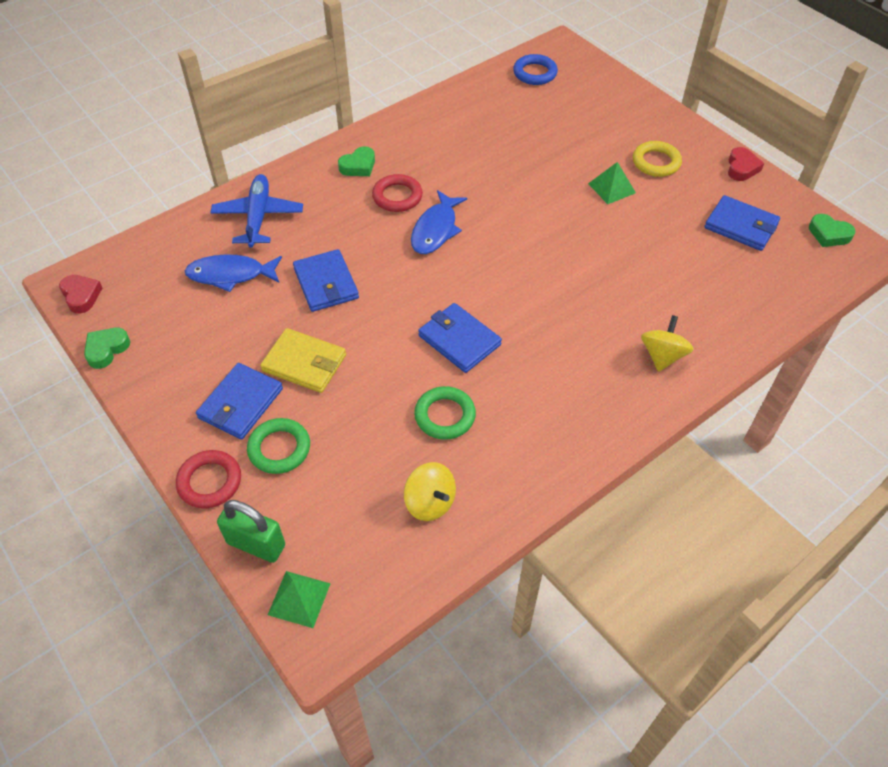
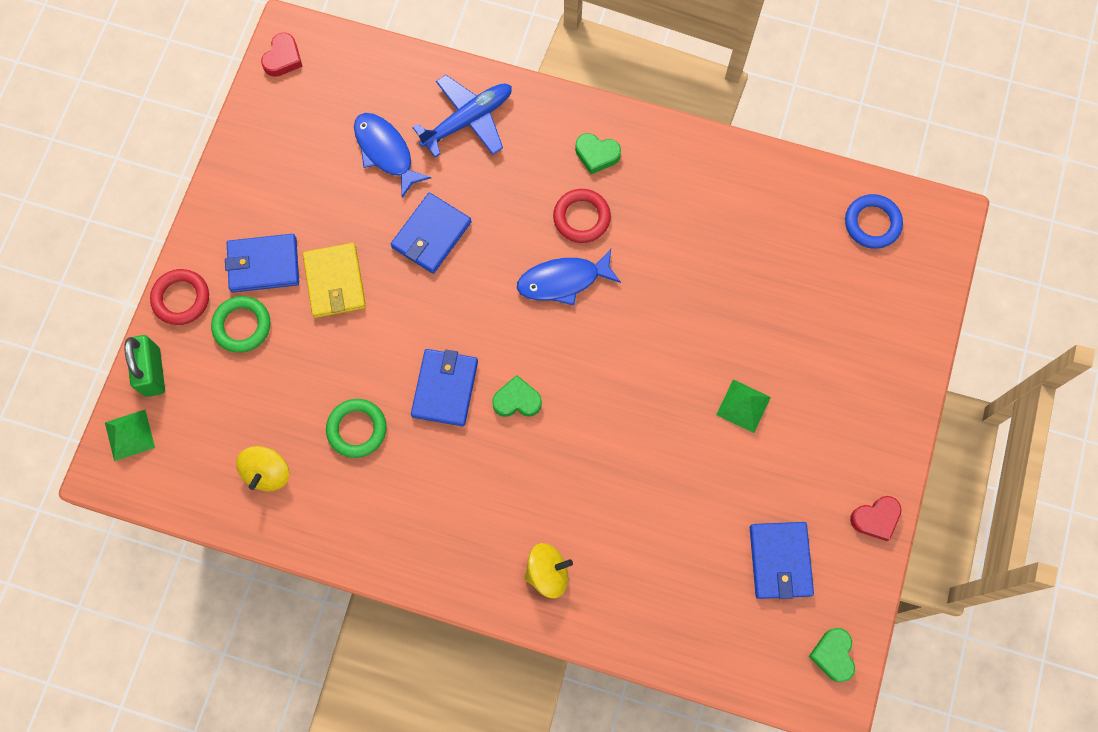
camera: 55 degrees right, 20 degrees up
(106, 349) = (246, 124): green heart -> green heart (517, 400)
(656, 162) = (817, 427): yellow ring -> none

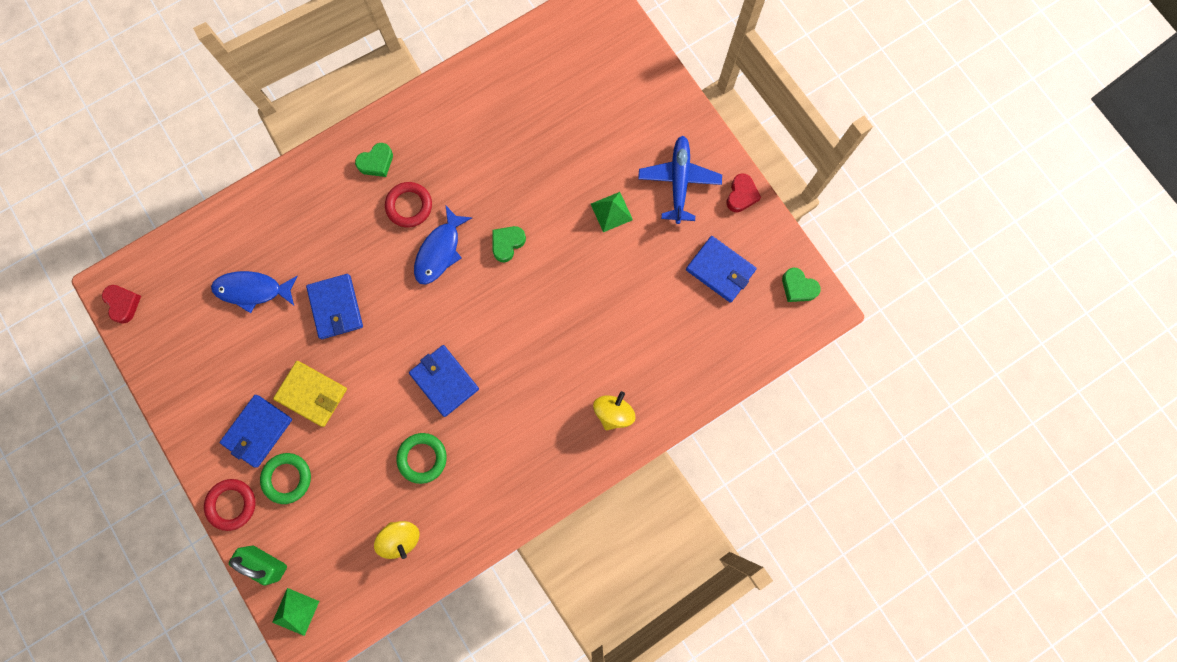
camera: 50 degrees left, 5 degrees up
(467, 120) = (279, 221): blue plane -> blue plane (679, 182)
(517, 400) = (491, 343): green heart -> green heart (507, 243)
(872, 223) = (567, 42): blue ring -> none

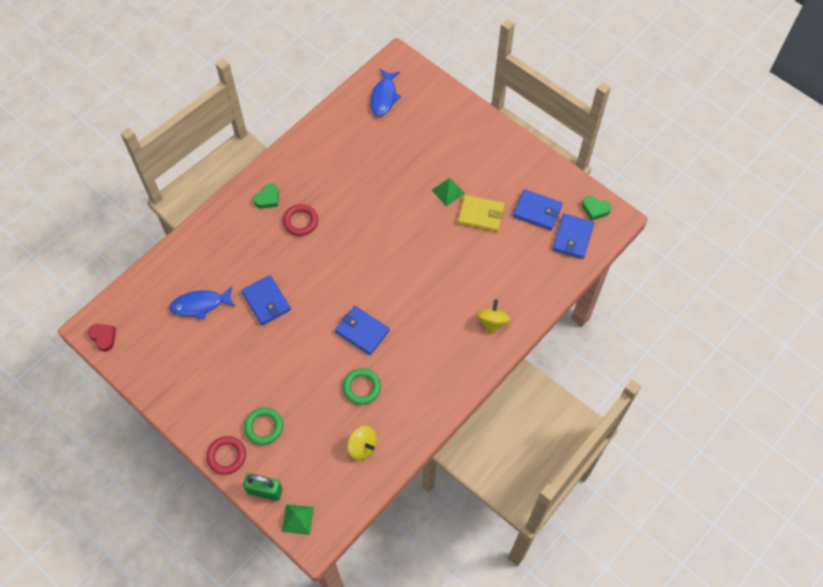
camera: 15 degrees left, 15 degrees down
(257, 431) = (232, 400): blue wallet -> blue wallet (572, 238)
(312, 394) = (266, 364): yellow wallet -> yellow wallet (481, 215)
(440, 251) = (332, 246): blue fish -> blue fish (384, 97)
(507, 243) = (380, 229): green heart -> none
(679, 182) = (489, 161): blue plane -> none
(741, 195) = (536, 160): red heart -> none

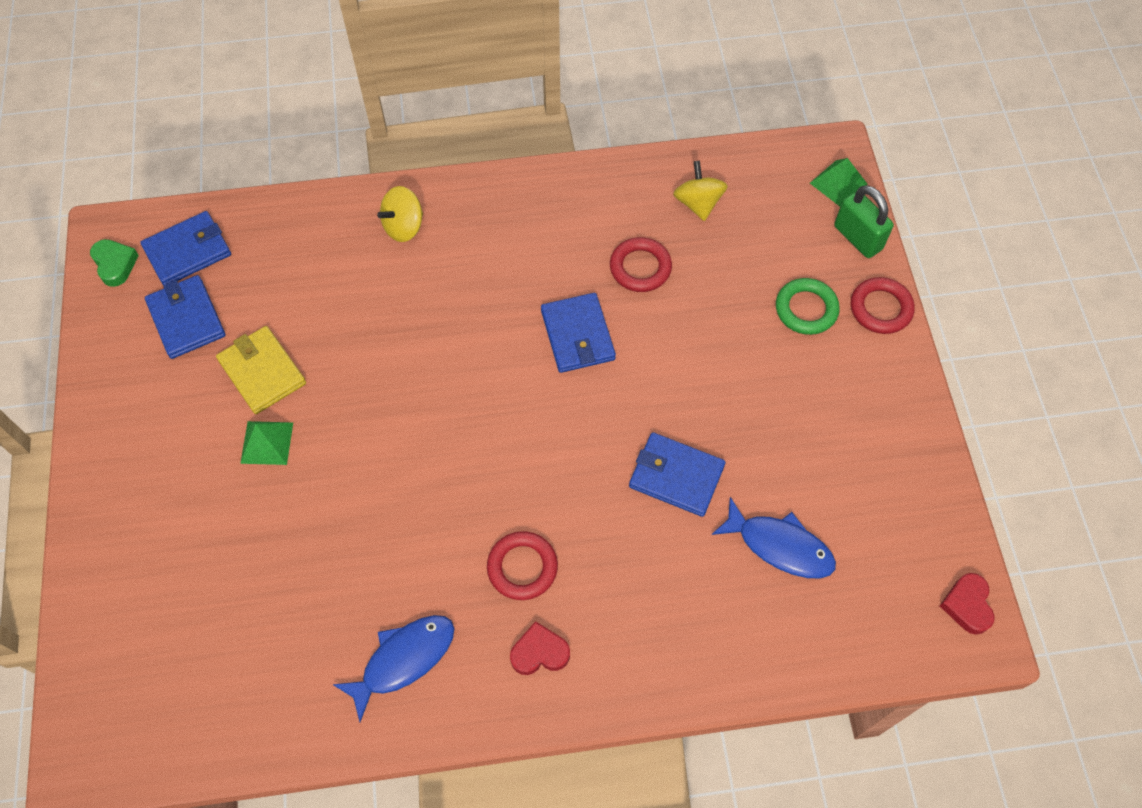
camera: 140 degrees left, 0 degrees up
(266, 301) = (676, 476): blue wallet -> blue wallet turned 75 degrees counterclockwise
(268, 198) = (539, 652): green heart -> red heart
(362, 387) = (640, 268): green ring -> red ring
(384, 97) = (181, 699): blue fish -> blue fish (403, 660)

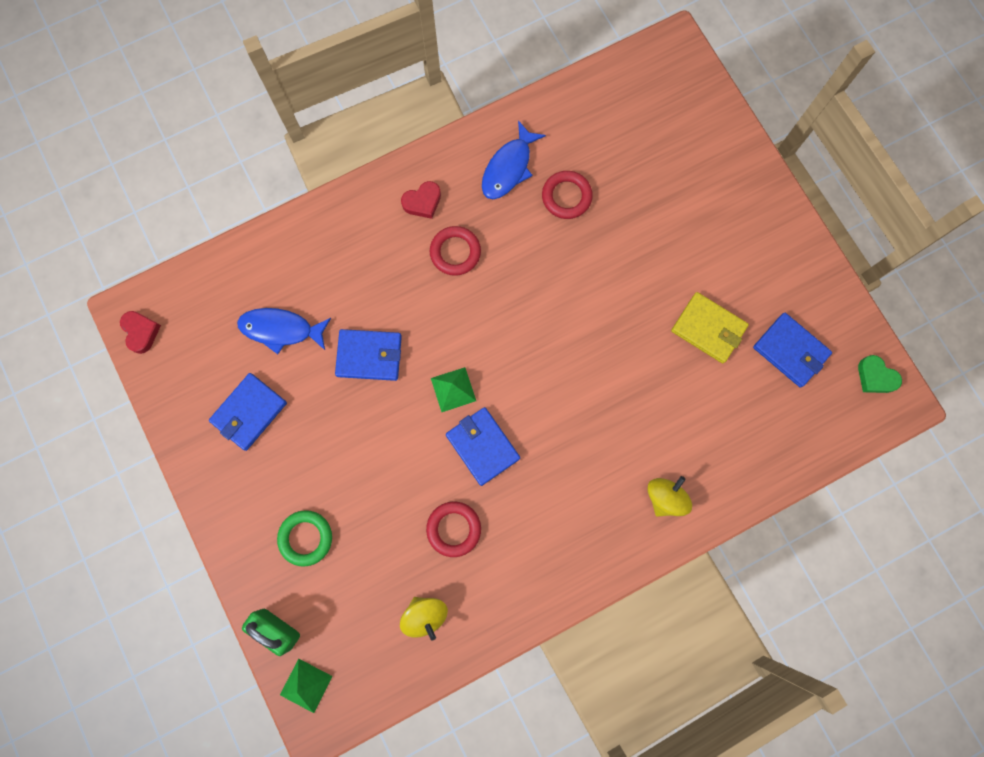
camera: 160 degrees right, 15 degrees up
(188, 251) = (826, 409): blue wallet -> blue wallet (249, 412)
(267, 442) = (674, 277): green pyramid -> green pyramid (453, 389)
(880, 308) = (244, 561): red ring -> red ring (566, 197)

